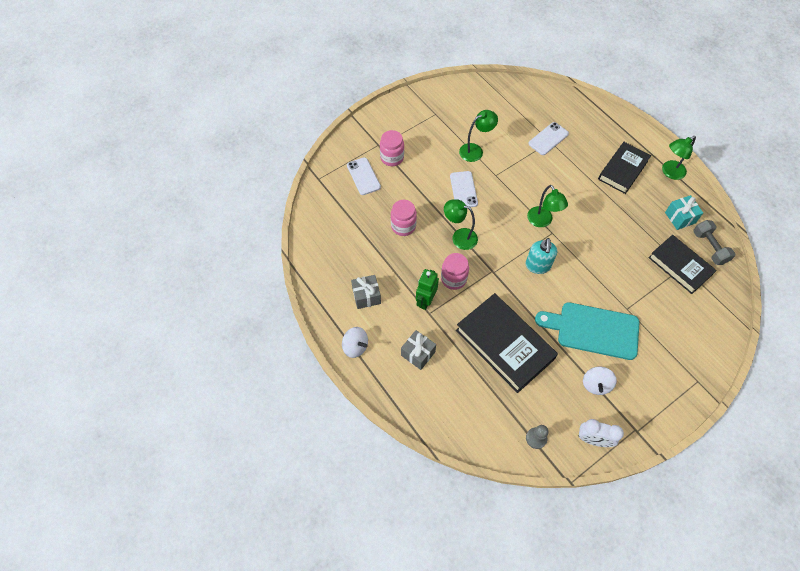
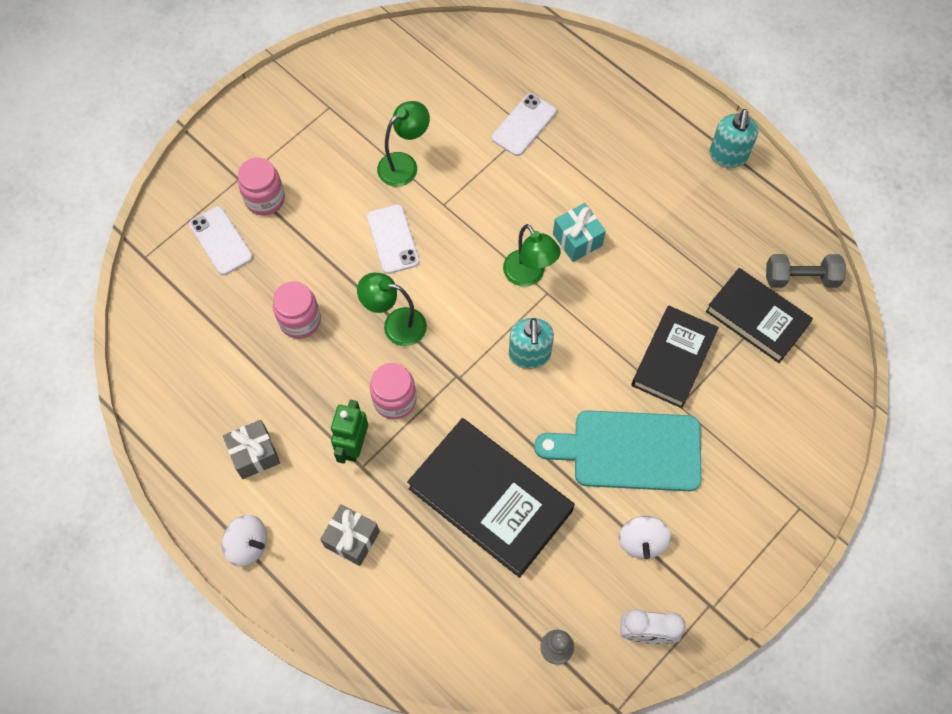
camera: 10 degrees left, 5 degrees up
(623, 170) = (651, 163): black book -> black book (673, 359)
(670, 172) = (728, 156): green lamp -> turquoise soap dispenser
(680, 218) = (750, 233): turquoise gift -> turquoise gift (577, 240)
(709, 247) = (801, 278): grey dumbbell -> grey dumbbell turned 60 degrees counterclockwise

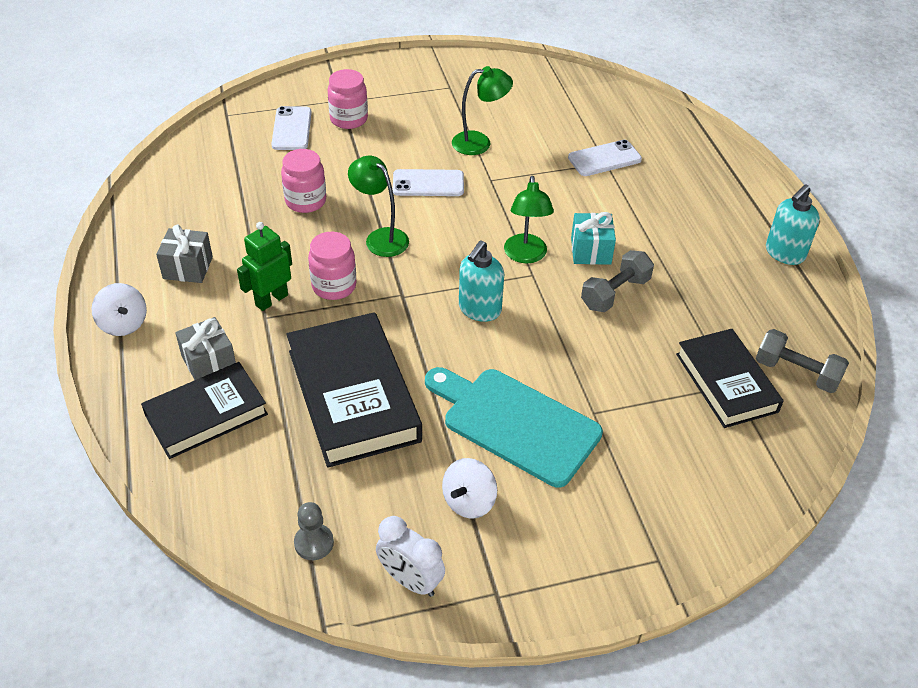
camera: 30 degrees right, 20 degrees down
(393, 239) = (428, 183): white phone -> white phone turned 75 degrees clockwise
(624, 275) = (615, 293): none -> grey dumbbell
(673, 359) = (615, 375): black book -> black book (206, 414)

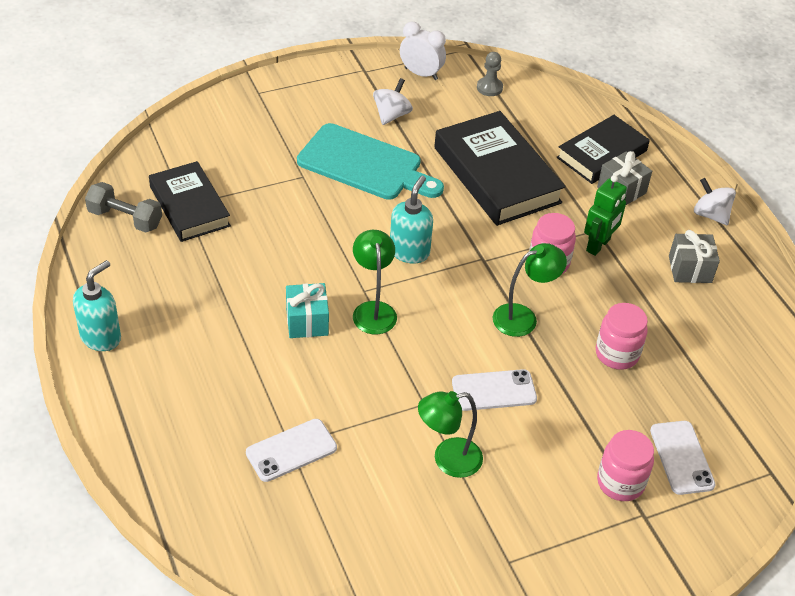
camera: 170 degrees right, 0 degrees up
(380, 238) = (523, 317): green lamp -> green lamp turned 60 degrees counterclockwise
(615, 293) = (283, 278): grey dumbbell -> none

